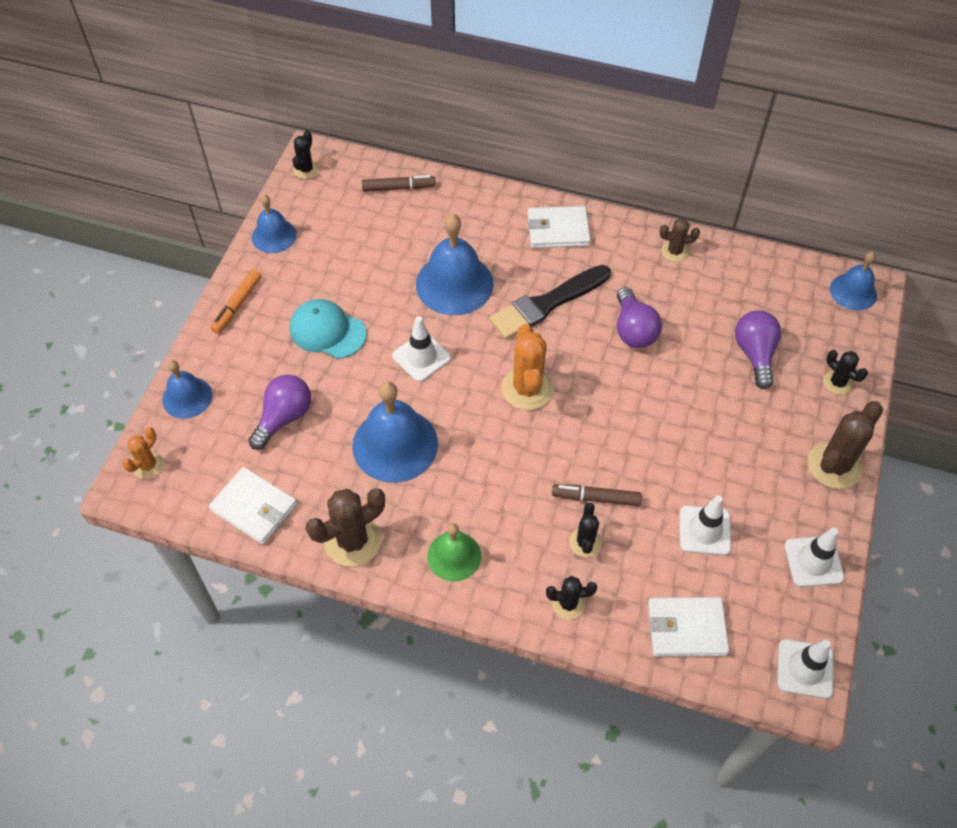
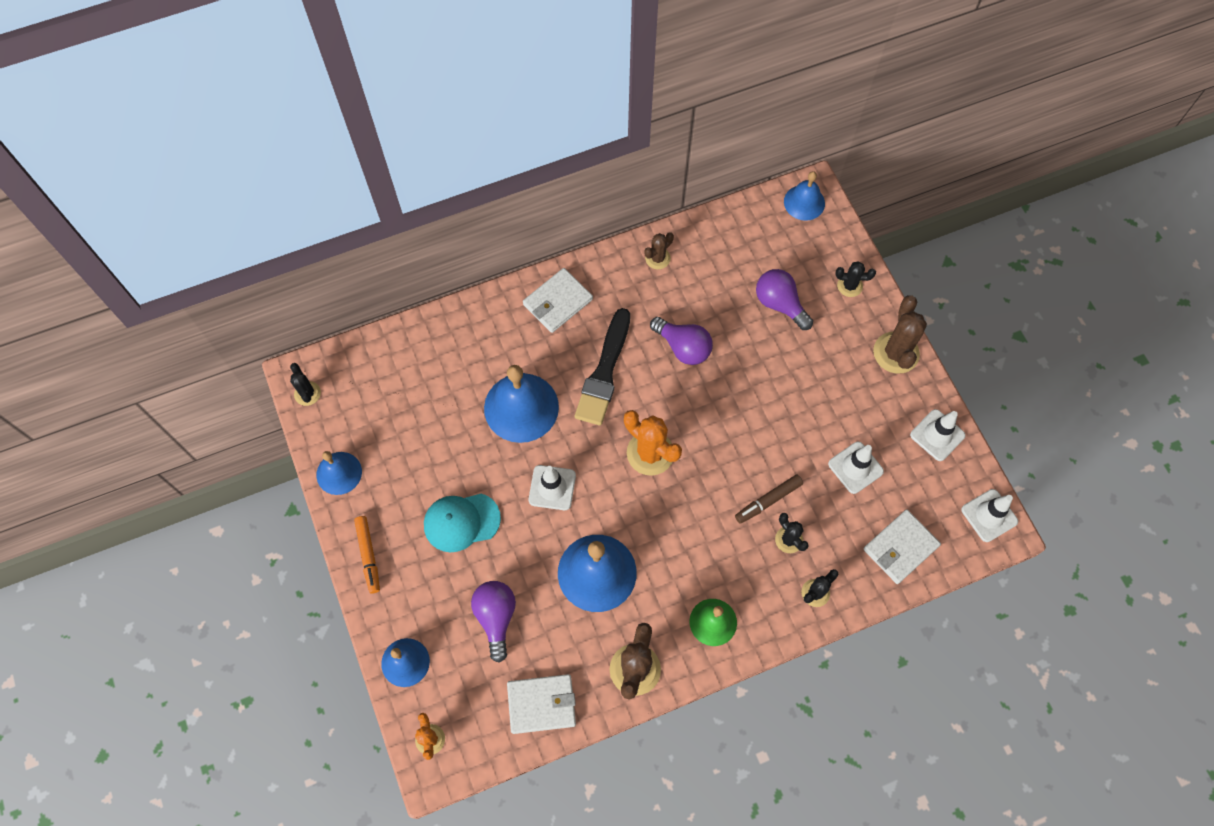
camera: 40 degrees left, 10 degrees up
(398, 188) = (400, 355): brown marker -> none

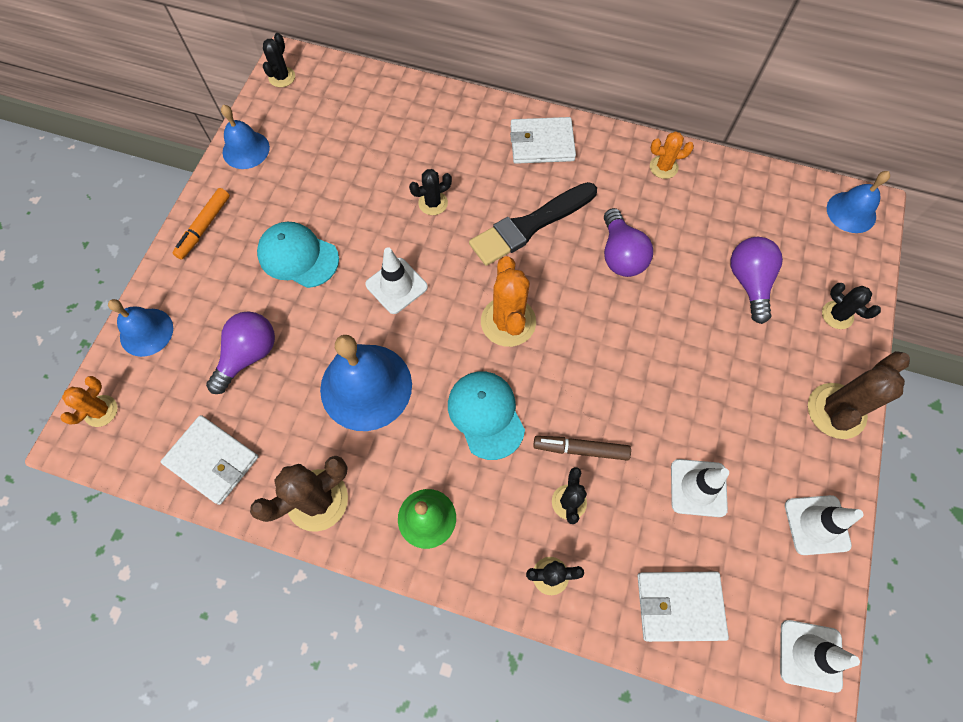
camera: 40 degrees right, 0 degrees up
(521, 407) = (433, 203): blue bell -> black cactus
(657, 258) = (663, 167): brown cactus -> orange cactus
(691, 527) = (486, 415): none -> turquoise cap

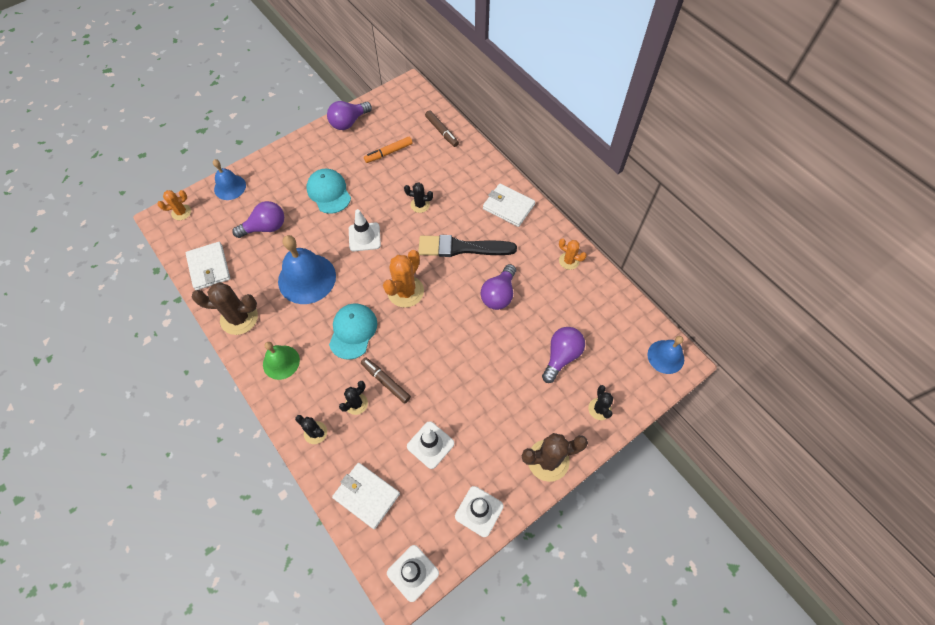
camera: 35 degrees right, 5 degrees down
(204, 227) = (297, 151): orange marker -> orange marker (388, 153)
(246, 150) = (349, 122): blue bell -> purple light bulb
(282, 77) = (398, 93): black cactus -> none
(381, 96) = (441, 131): none -> brown marker

